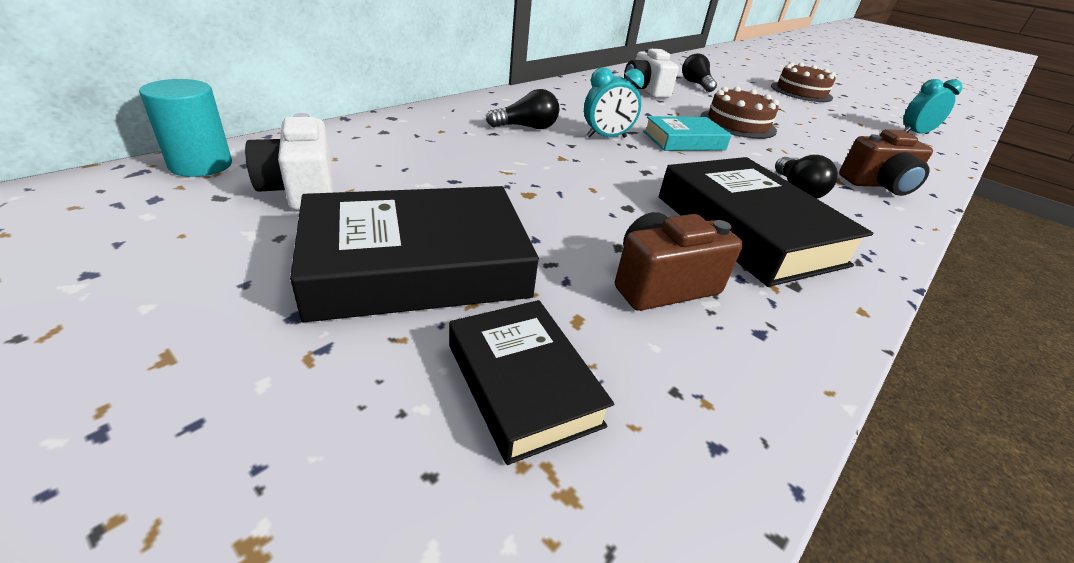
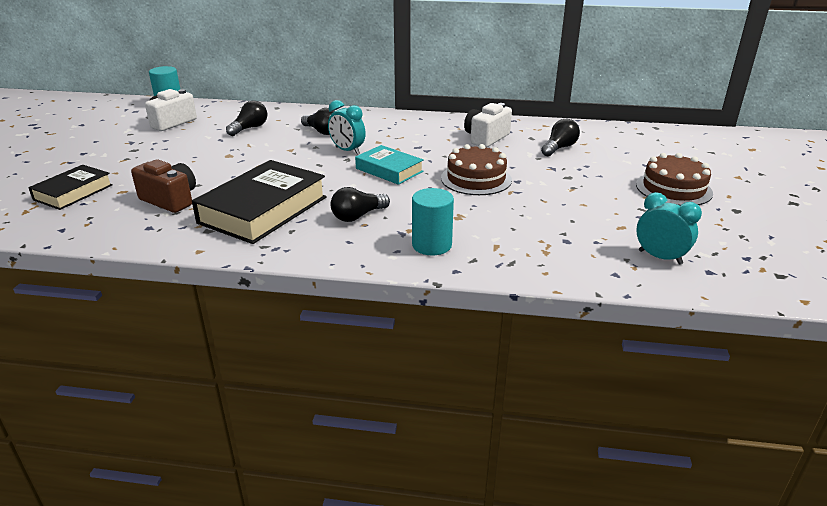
camera: 60 degrees right, 5 degrees down
(417, 265) = (134, 157): black book -> none
(443, 152) = (249, 128): none -> black light bulb
(878, 185) = (432, 245): brown camera -> turquoise cylinder

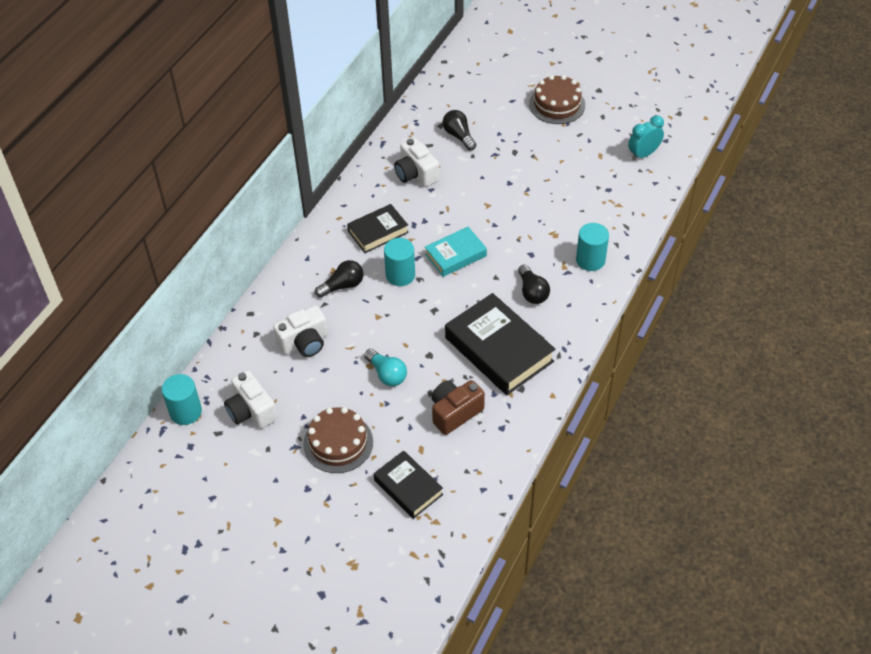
camera: 70 degrees left, 20 degrees up
(218, 163) = (387, 374): none -> turquoise light bulb
(249, 128) = (304, 342): black light bulb -> white camera
(347, 151) = (400, 275): turquoise clock -> turquoise cylinder
(397, 134) = (378, 232): none -> black book
(476, 179) = (496, 206): brown cake -> brown cake (338, 443)

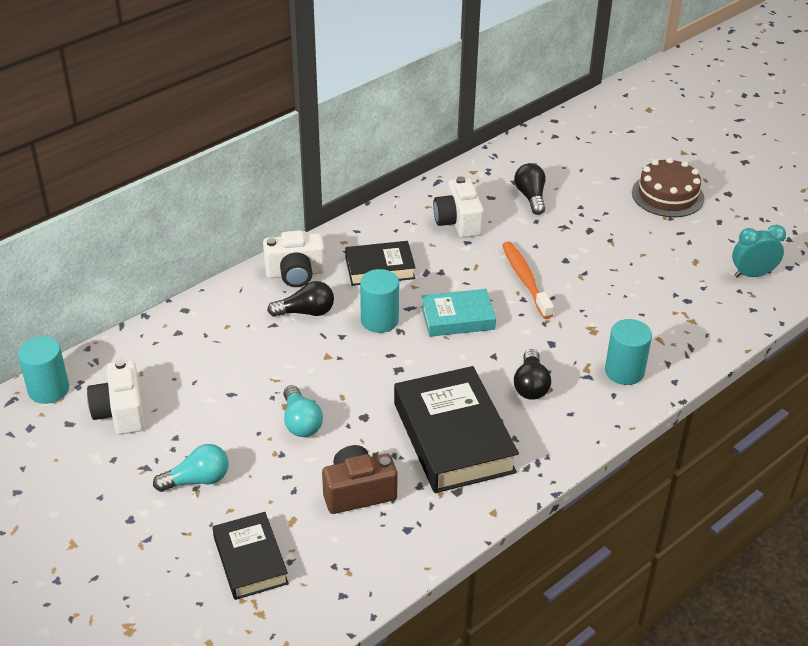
camera: 20 degrees right, 10 degrees down
(304, 342) = (226, 358): white camera -> white camera (295, 273)
(338, 443) = (197, 480): brown cake -> turquoise light bulb
(488, 208) = (525, 279): none -> orange toothbrush

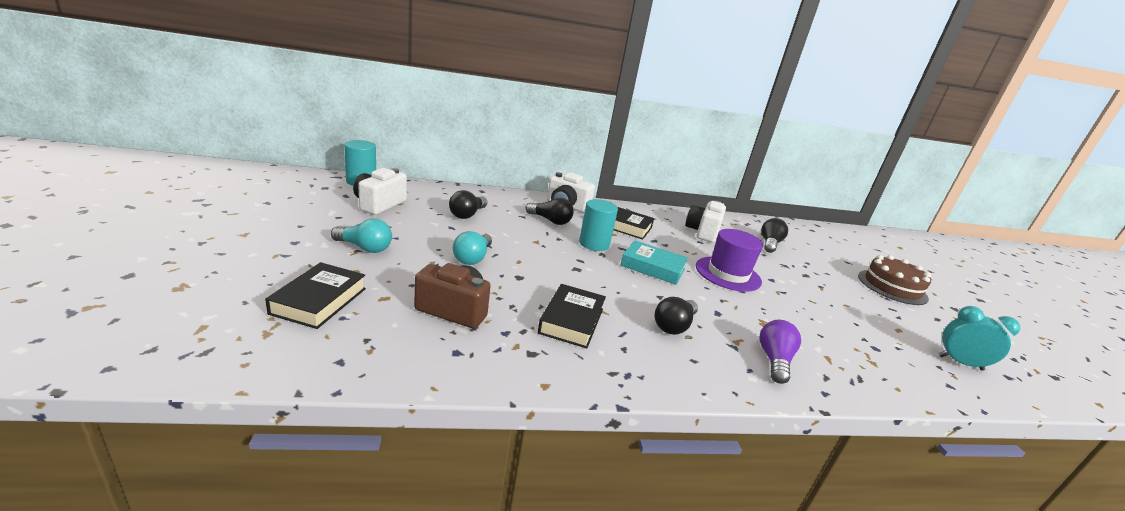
camera: 30 degrees right, 15 degrees down
(221, 363) = (467, 214): none -> black light bulb
(453, 437) = (571, 321): black book -> black book, size x0.59
(525, 279) = (728, 274): orange toothbrush -> purple hat
(624, 371) = (774, 360): turquoise cylinder -> purple light bulb

